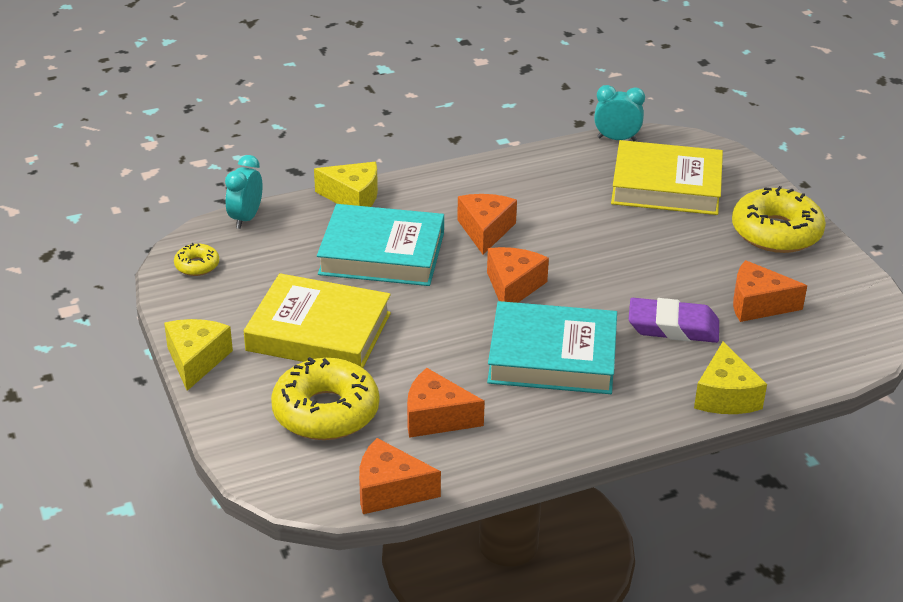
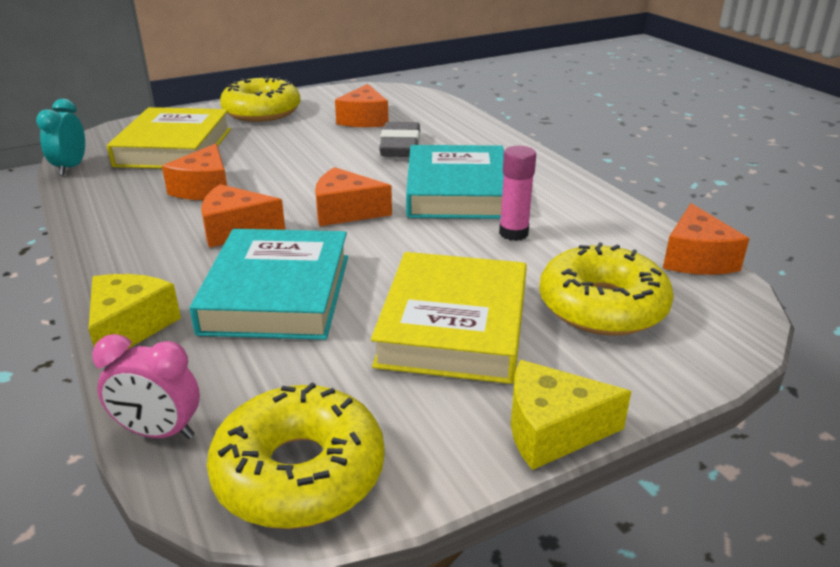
camera: 95 degrees left, 5 degrees down
(197, 265) = (299, 472): yellow donut -> yellow donut, size x2.12
(246, 218) = (159, 432): turquoise clock -> pink clock
(436, 417) = (574, 241): orange cheese -> orange cheese (204, 189)
(457, 382) = (513, 233): none -> pink glue stick
(673, 327) = (400, 146): purple eraser -> grey eraser
(725, 396) = (485, 131): yellow cheese -> none

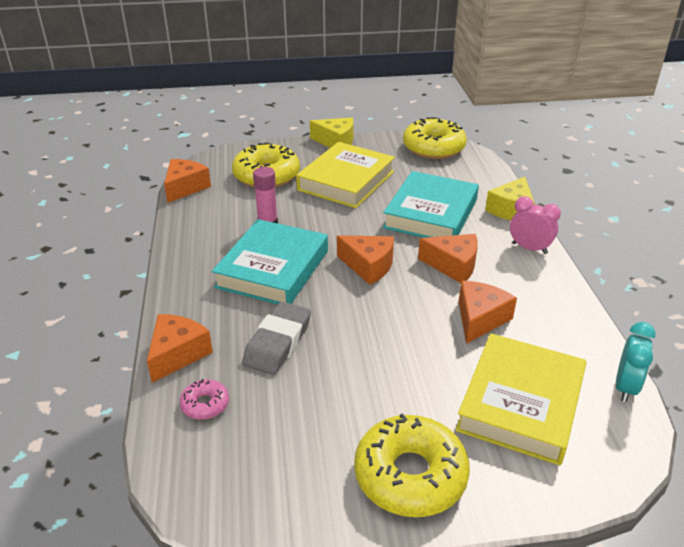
camera: 160 degrees left, 5 degrees up
(159, 432) = (487, 167): pink clock -> pink clock (529, 248)
(364, 119) = (285, 413): orange cheese -> orange cheese (177, 354)
(426, 115) = (205, 404): none -> pink donut

